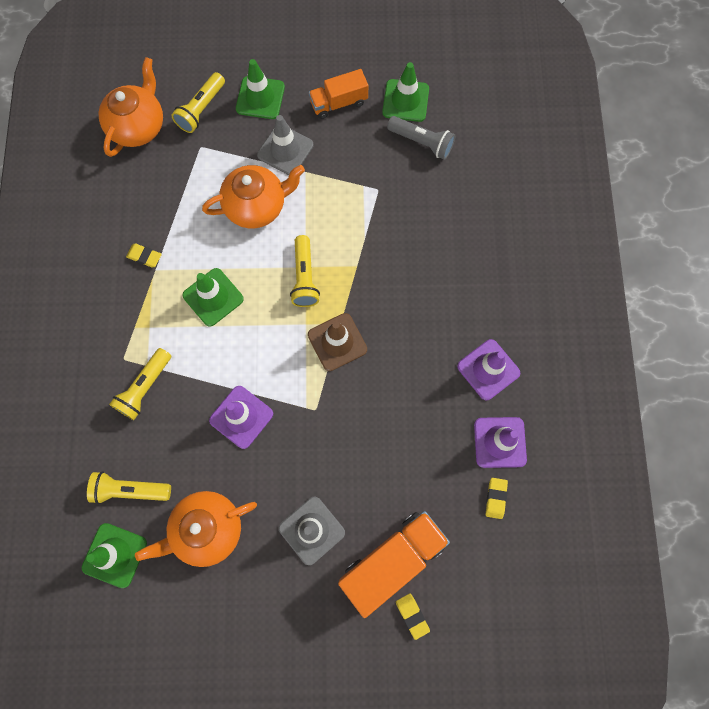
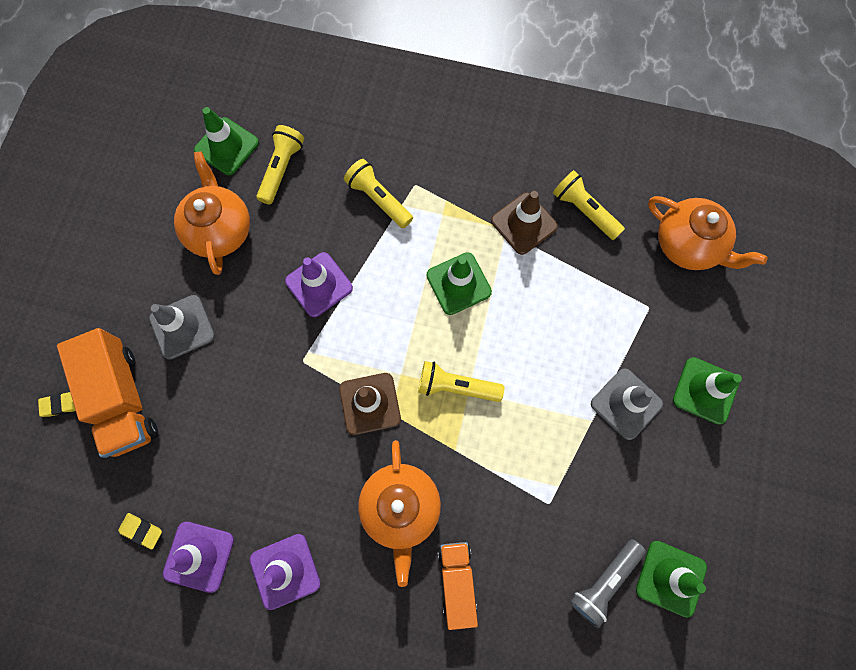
camera: 105 degrees right, 0 degrees up
(144, 256) = (524, 223): yellow eraser -> brown traffic cone
(201, 109) = (700, 318): yellow flashlight -> yellow flashlight (584, 211)
(257, 206) = (558, 354): orange teapot -> orange teapot (400, 508)
(339, 103) = (682, 487): orange truck -> orange truck (456, 581)

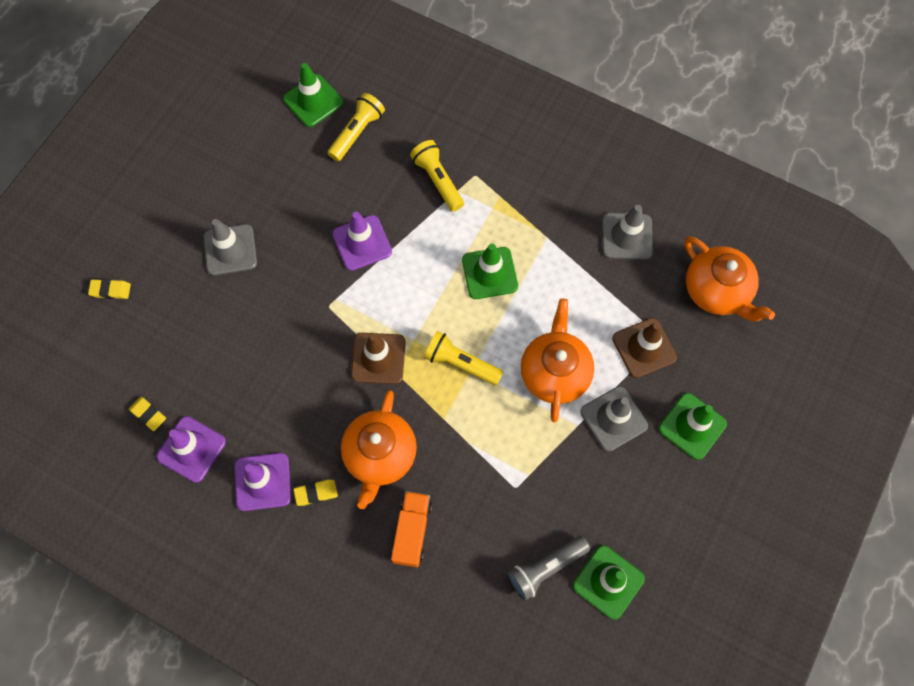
camera: 15 degrees right, 5 degrees down
(123, 399) = (162, 299): orange truck -> none
(220, 229) = (287, 173): orange teapot -> orange teapot (555, 372)
(345, 567) = (316, 493): none -> yellow eraser
(524, 223) = (566, 234): brown traffic cone -> brown traffic cone (644, 348)
(584, 211) = (627, 236): yellow flashlight -> grey traffic cone

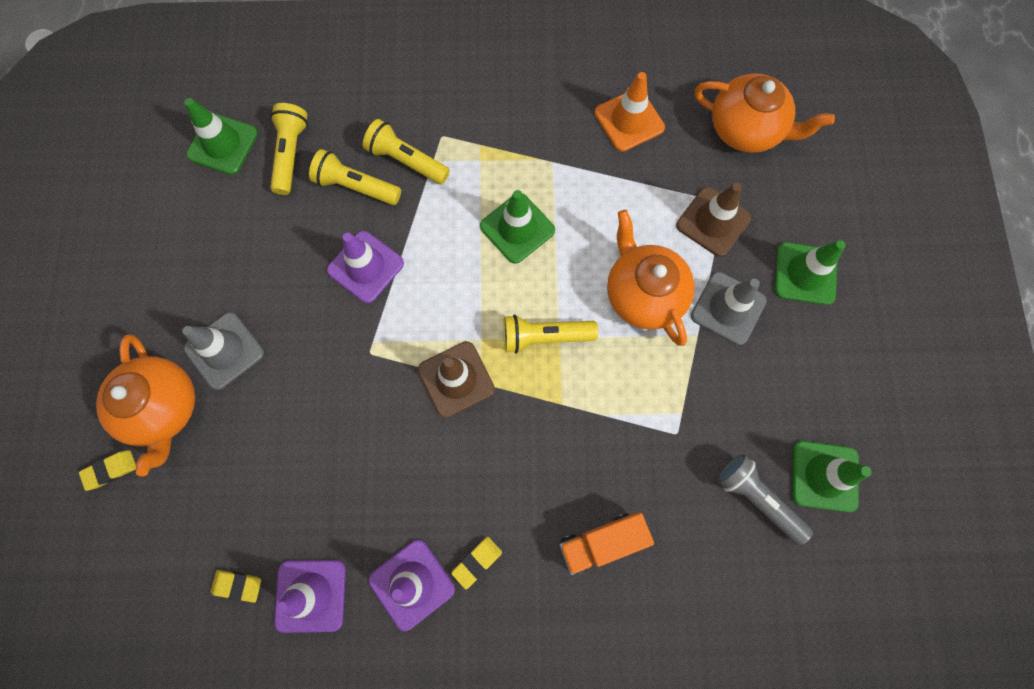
camera: 30 degrees left, 5 degrees up
(380, 455) = (520, 481): orange teapot -> orange teapot (163, 408)
(390, 181) = (356, 186): none -> yellow flashlight
(412, 531) = (602, 542): orange truck -> orange truck turned 90 degrees counterclockwise
(546, 568) = (757, 499): grey flashlight -> grey flashlight turned 105 degrees clockwise
(627, 236) = (629, 120): grey traffic cone -> orange traffic cone

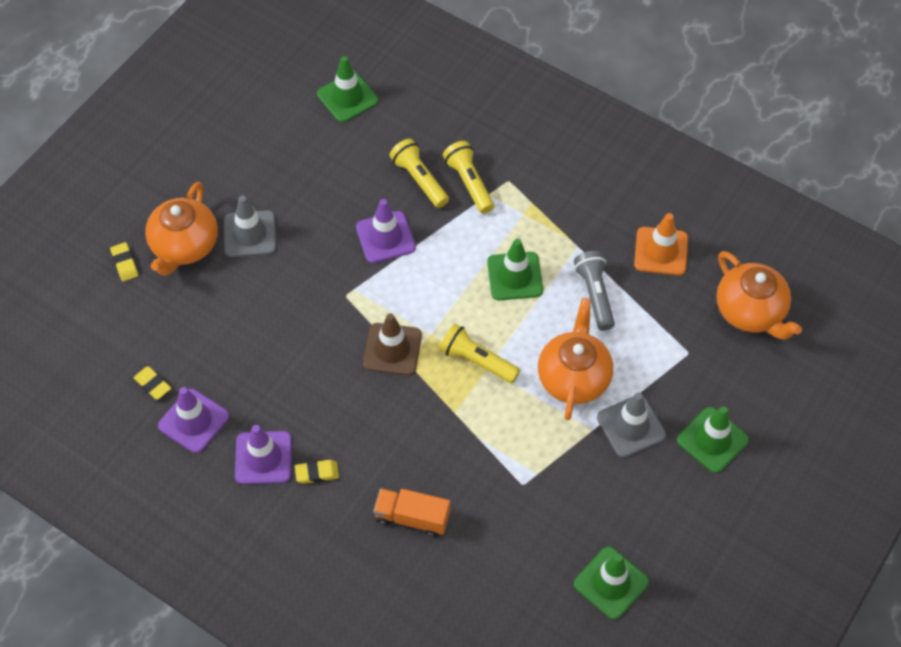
camera: 35 degrees right, 15 degrees down
(111, 470) = (125, 264): yellow eraser -> yellow eraser turned 60 degrees clockwise
(291, 154) = (390, 131): yellow flashlight -> none
(713, 222) = (669, 360): brown traffic cone -> none
(757, 499) = (547, 564): grey flashlight -> grey flashlight (595, 295)

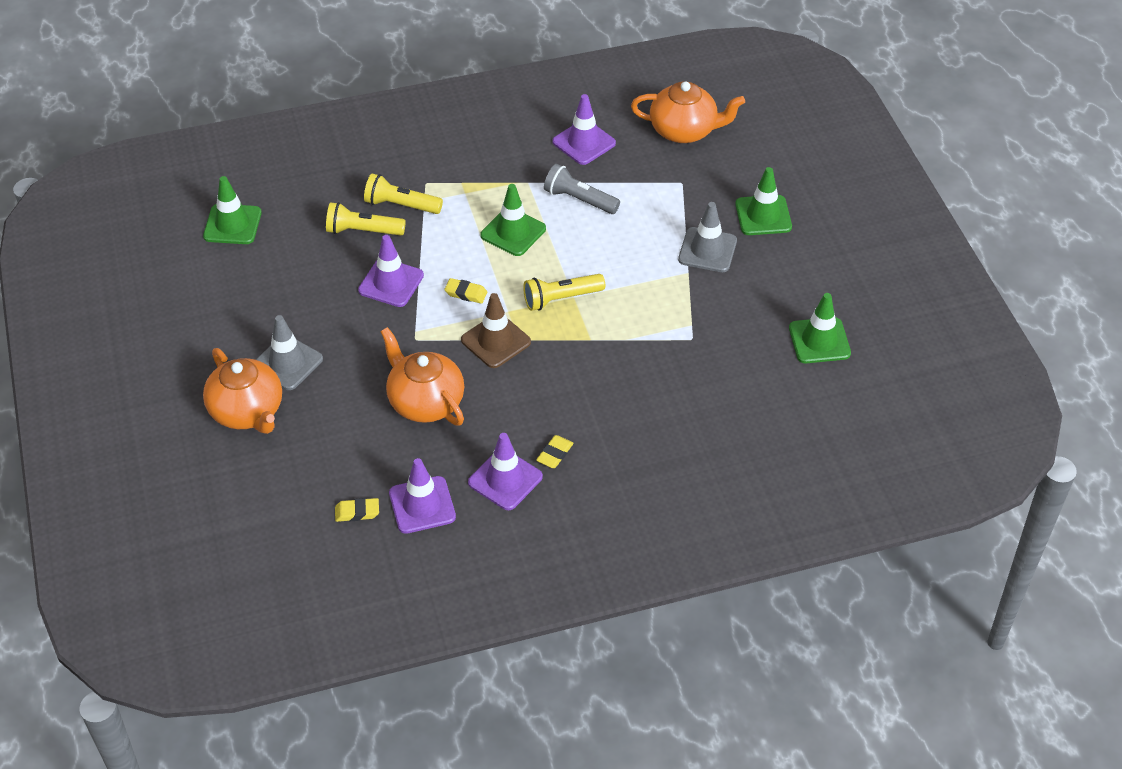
camera: 50 degrees left, 10 degrees down
(125, 264) = (216, 462): yellow eraser -> yellow eraser (466, 293)
(412, 517) = (653, 420): orange truck -> none
(574, 377) = (634, 254): orange teapot -> orange teapot (425, 402)
(661, 251) = (584, 142): orange traffic cone -> purple traffic cone

